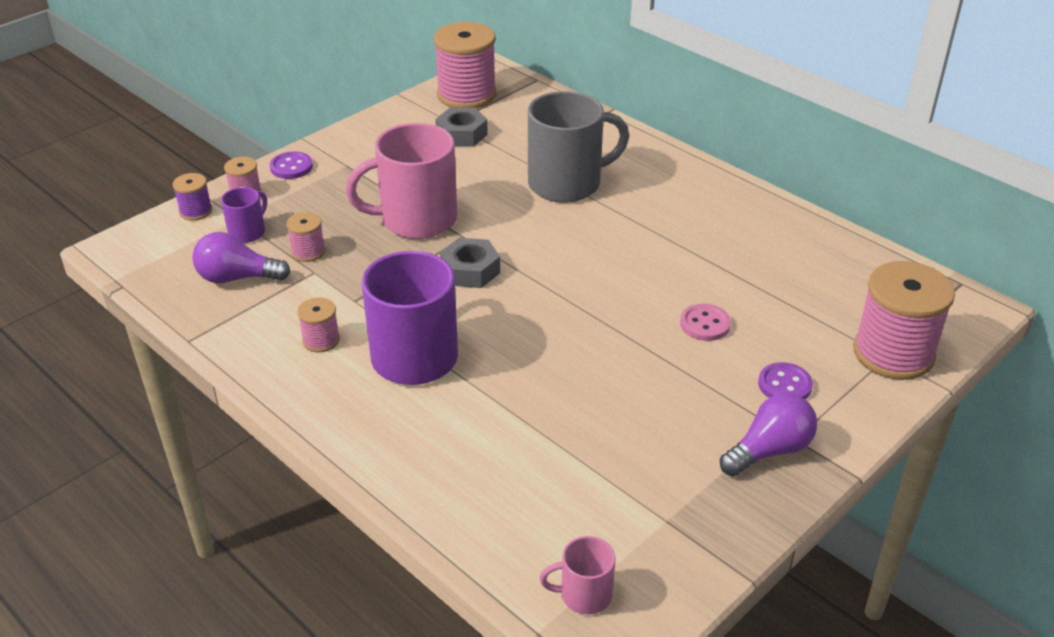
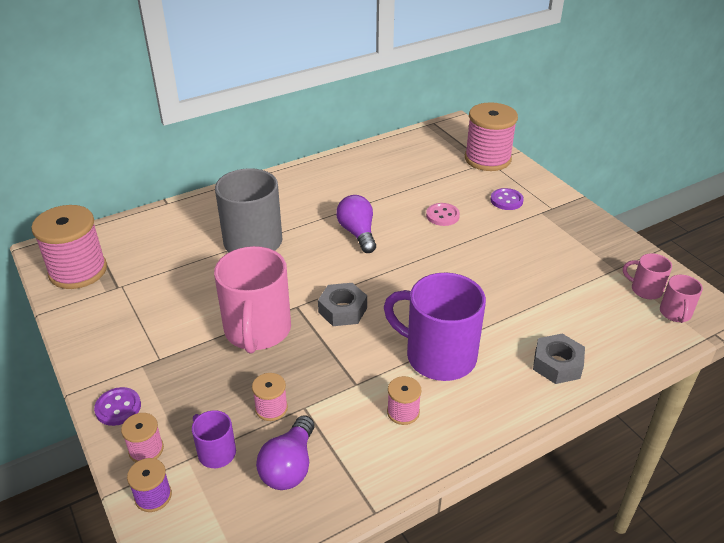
camera: 75 degrees left, 0 degrees up
(461, 134) = (142, 284): grey nut -> grey nut (557, 364)
(629, 557) = (645, 290): none -> pink mug
(769, 450) = (561, 219): purple light bulb -> purple light bulb (357, 233)

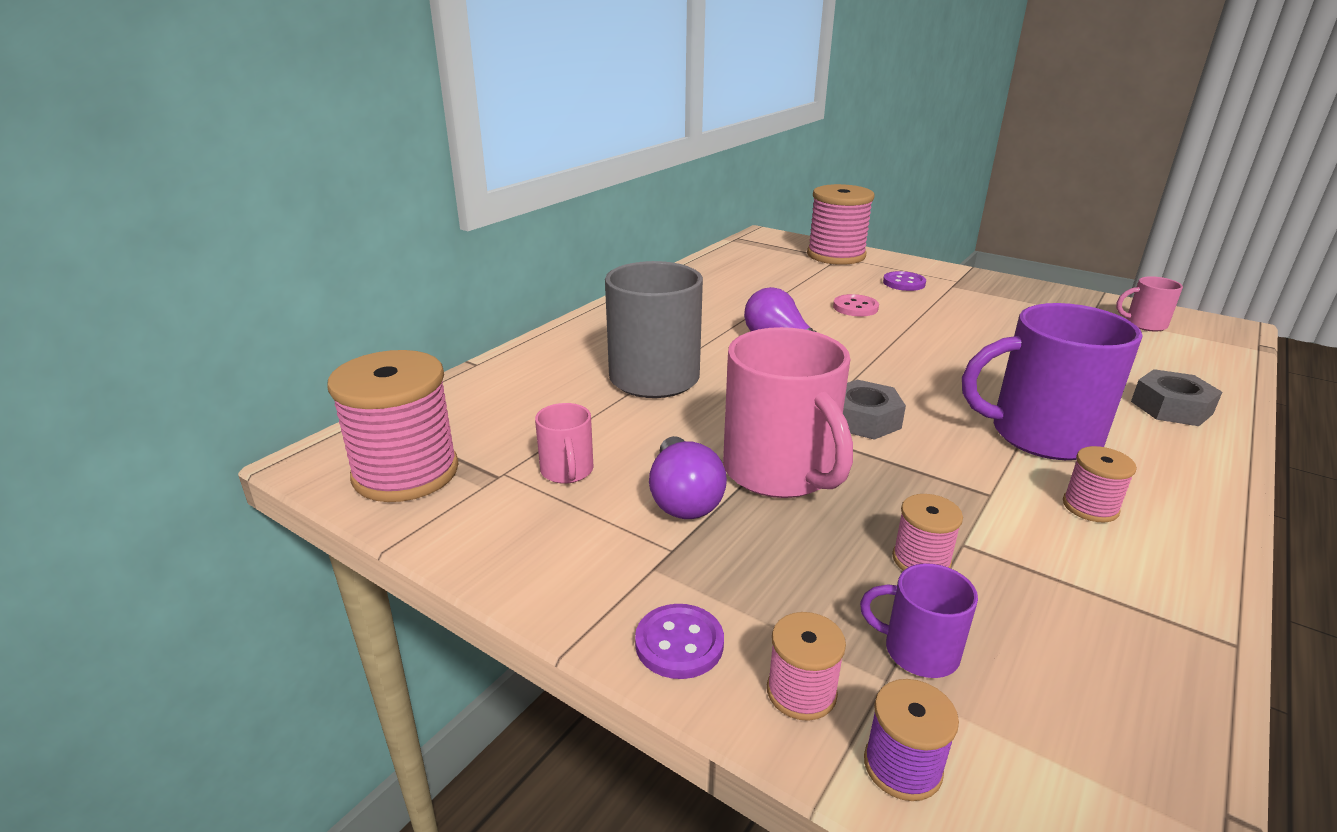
camera: 25 degrees left, 10 degrees down
(289, 466) = (1047, 628): purple light bulb -> purple light bulb (683, 498)
(675, 313) = (1200, 336): pink mug -> pink mug (567, 471)

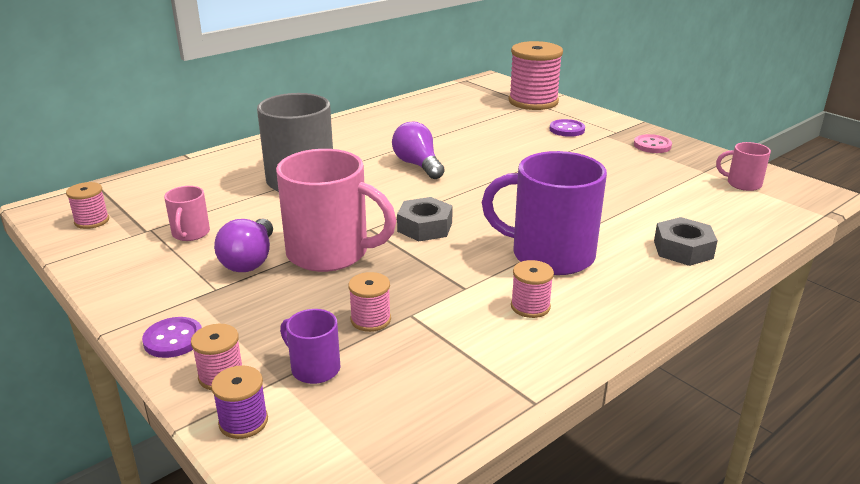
camera: 15 degrees right, 0 degrees up
(406, 472) = (92, 221): pink spool -> pink spool, size x0.47
(780, 472) = (330, 253): pink mug -> pink mug turned 60 degrees counterclockwise
(855, 307) = (505, 145): pink button -> pink button (652, 145)

